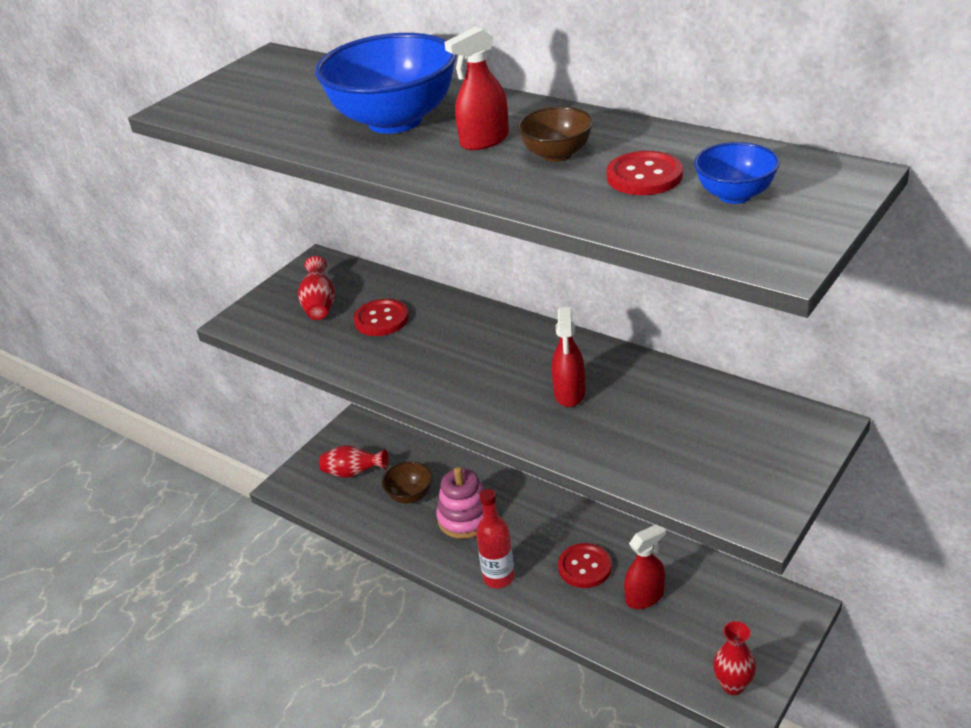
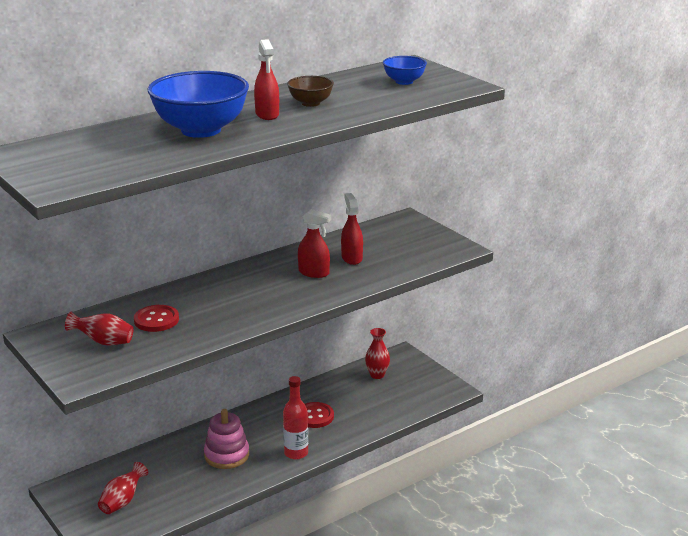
camera: 75 degrees left, 10 degrees down
(410, 495) = (178, 476): brown bowl -> none
(644, 176) = (361, 92): red button -> none
(645, 597) = (356, 401): red spray bottle -> red spray bottle (351, 258)
(733, 685) = (440, 390): red vase -> red vase (377, 375)

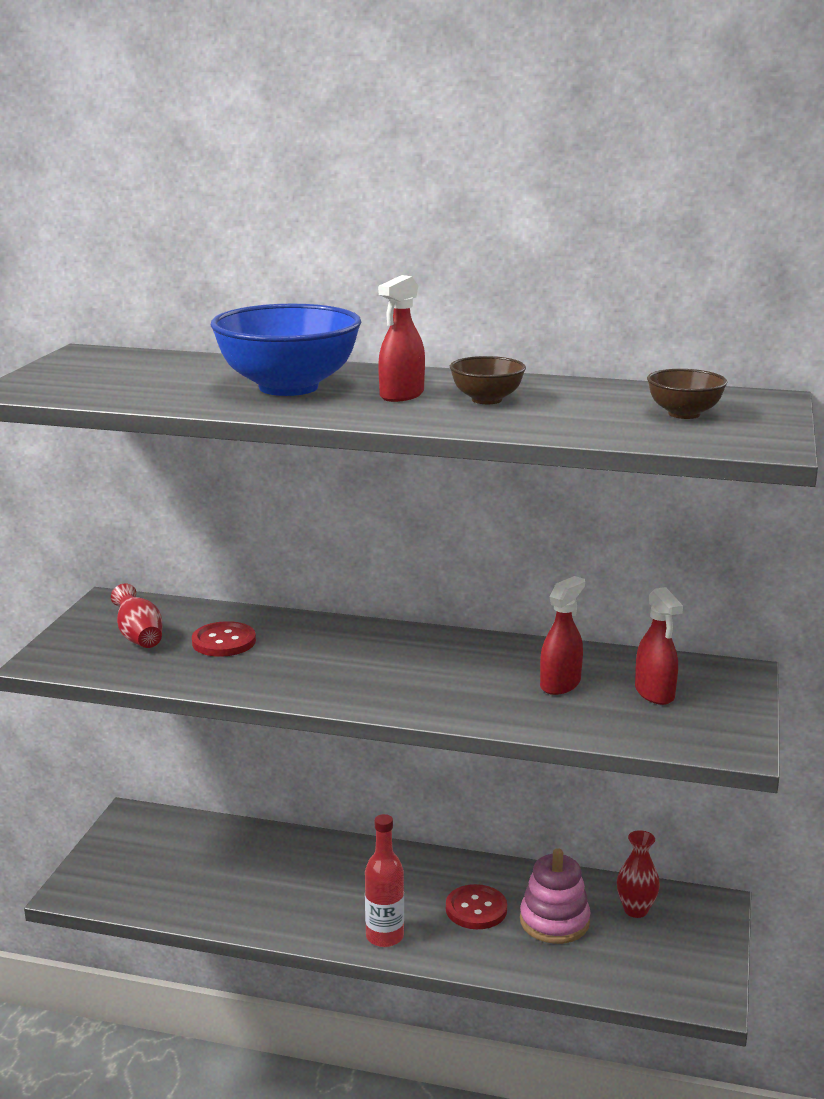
camera: 50 degrees right, 5 degrees down
(122, 501) = (154, 865): red vase -> none
(226, 455) = (316, 887): pink stacking toy -> pink stacking toy (554, 921)
(314, 273) = (479, 678): red spray bottle -> red spray bottle (654, 693)
(404, 82) = (684, 414): blue bowl -> brown bowl

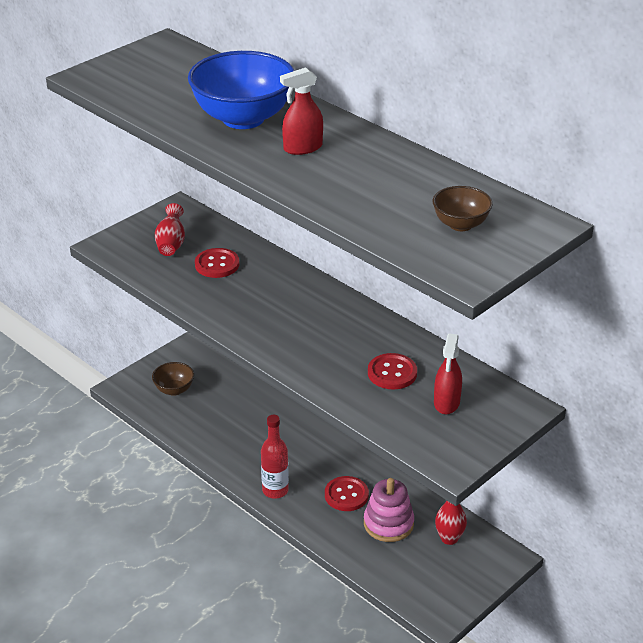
camera: 30 degrees right, 15 degrees up
(486, 400) = (350, 169): brown bowl -> brown bowl (174, 390)
(560, 684) = (392, 373): red spray bottle -> red button

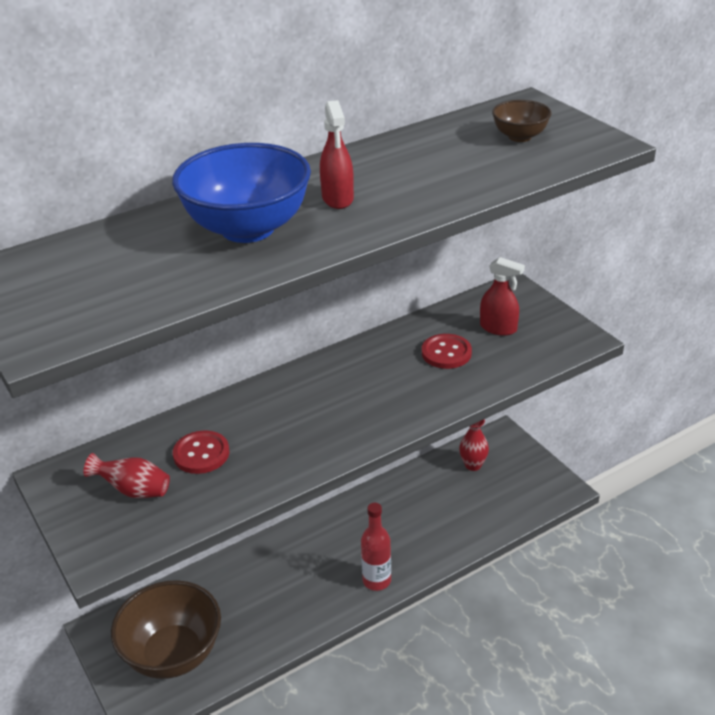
camera: 75 degrees left, 0 degrees up
(174, 390) = (173, 654): brown bowl -> brown bowl, size x2.01
(346, 495) = (399, 525): red button -> none
(388, 524) = (446, 502): pink stacking toy -> none

